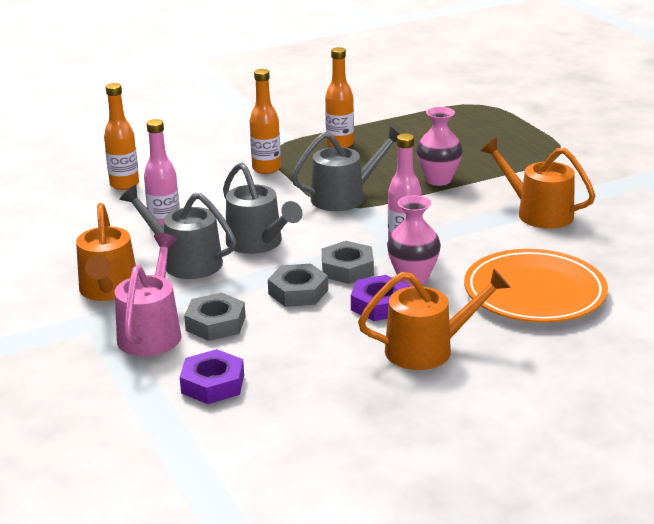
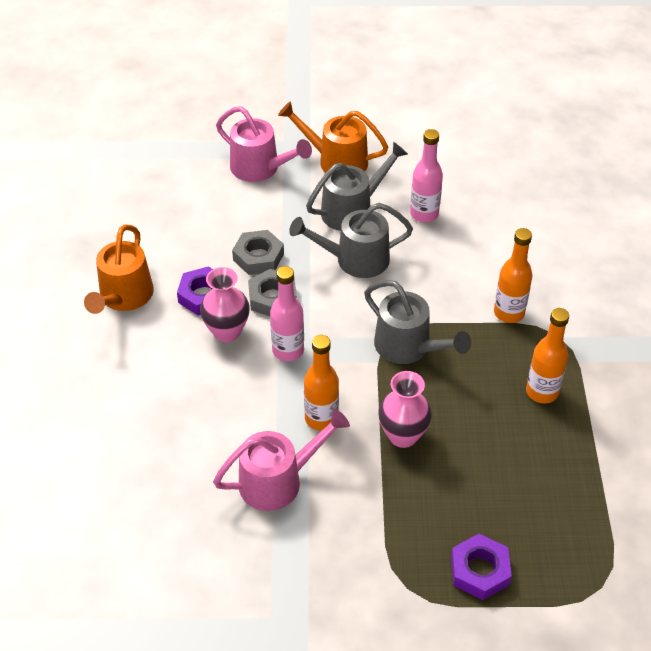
camera: 115 degrees right, 20 degrees up
(124, 184) = (527, 210): orange bottle -> orange bottle (321, 418)
(212, 384) = (174, 180): purple nut -> purple nut (479, 570)
(215, 323) = (247, 201): grey nut -> none
(345, 197) = (409, 347): grey watering can -> grey watering can turned 45 degrees counterclockwise
(534, 292) = (146, 399): orange plate -> none
(537, 213) = (279, 480): orange watering can -> pink watering can

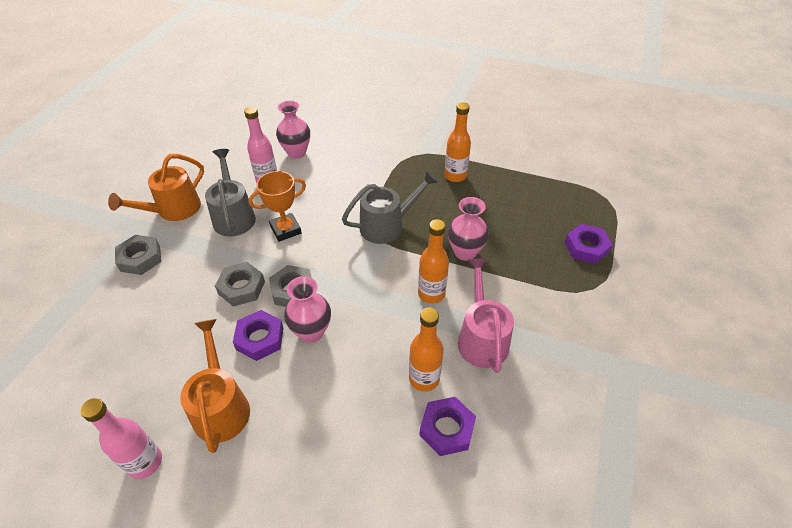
camera: 70 degrees left, 0 degrees up
(123, 297) = (221, 406): orange watering can -> orange watering can turned 135 degrees counterclockwise
(155, 475) = (447, 429): none -> purple nut
(260, 168) = (140, 258): pink watering can -> grey nut
(288, 351) = (354, 296): pink bottle -> pink bottle (145, 462)
(354, 260) = (285, 230): grey watering can -> orange trophy
(489, 220) = (296, 153): none -> pink vase
(509, 313) = (383, 169): orange bottle -> orange bottle (424, 378)

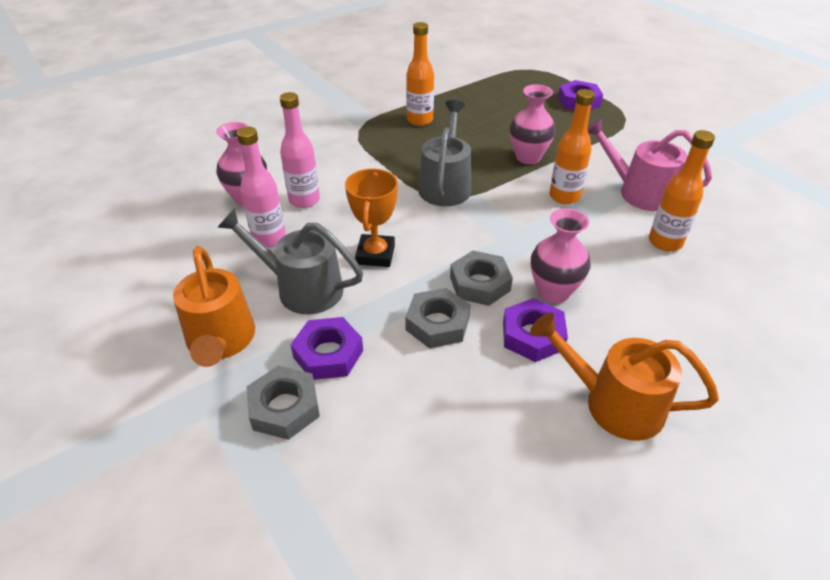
camera: 55 degrees left, 5 degrees down
(145, 462) = (660, 506): pink bottle -> pink bottle (304, 200)
(447, 429) = (729, 252): purple nut -> purple nut (328, 354)

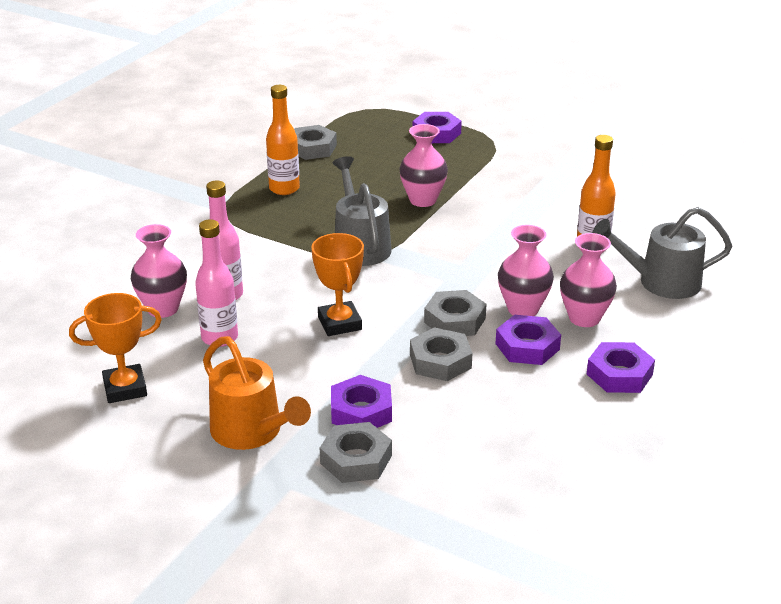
camera: 25 degrees left, 10 degrees down
(161, 262) = (125, 388): none -> orange trophy
(301, 288) = (291, 370): grey watering can -> grey watering can (660, 282)
(466, 92) = (312, 148): none -> grey nut
(564, 196) = (481, 228): orange bottle -> none
(611, 321) = (584, 318): none -> pink vase
(612, 403) = (619, 374): orange watering can -> purple nut
(638, 192) = (545, 207): pink watering can -> none

